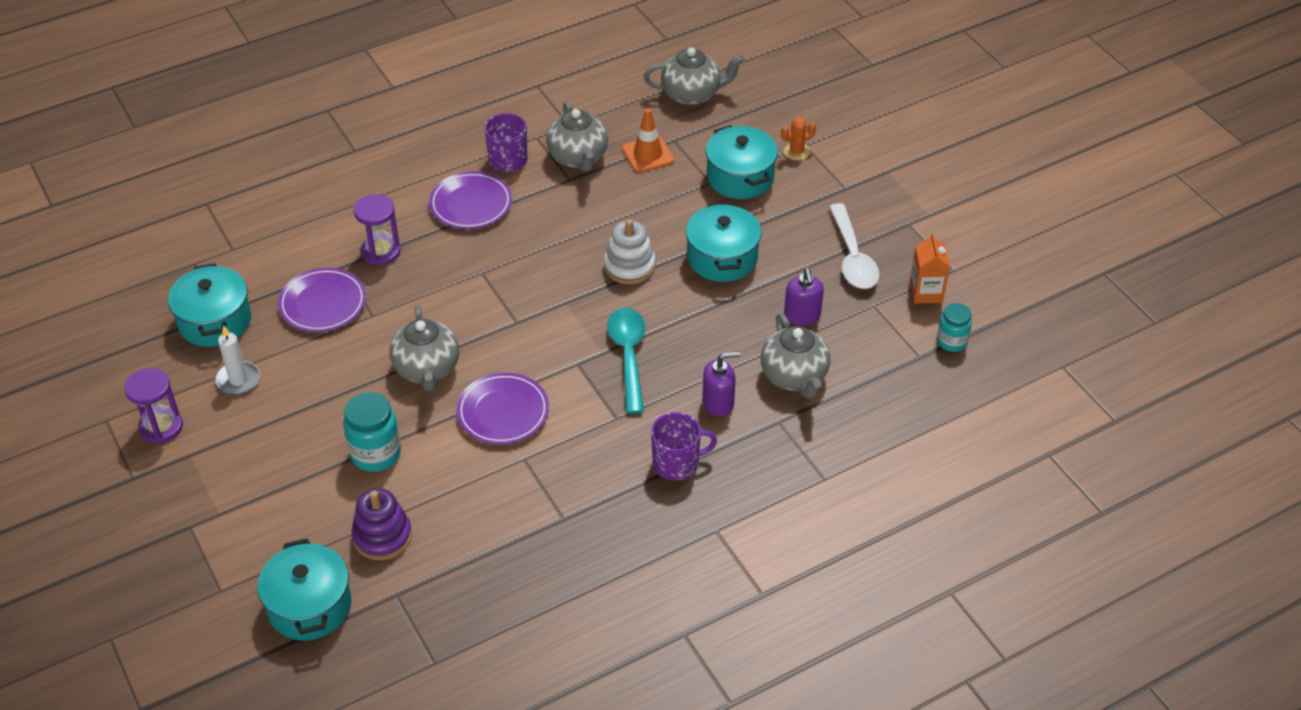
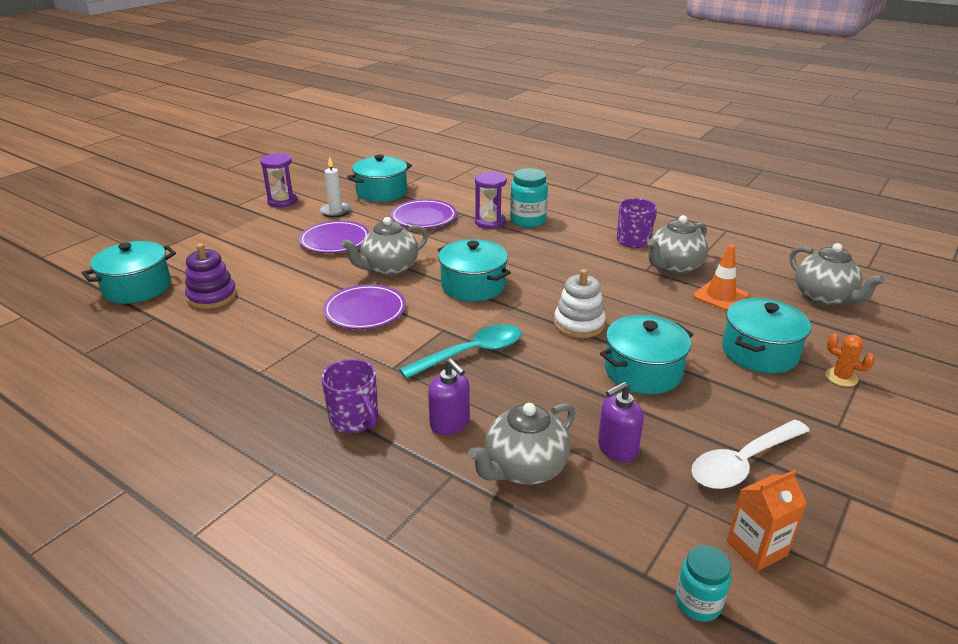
camera: 65 degrees right, 15 degrees down
(376, 454) = (293, 272): turquoise jar -> turquoise jar (528, 221)
(471, 204) = (571, 239): purple plate -> purple plate (335, 241)
(511, 314) = (473, 286): none -> turquoise pot

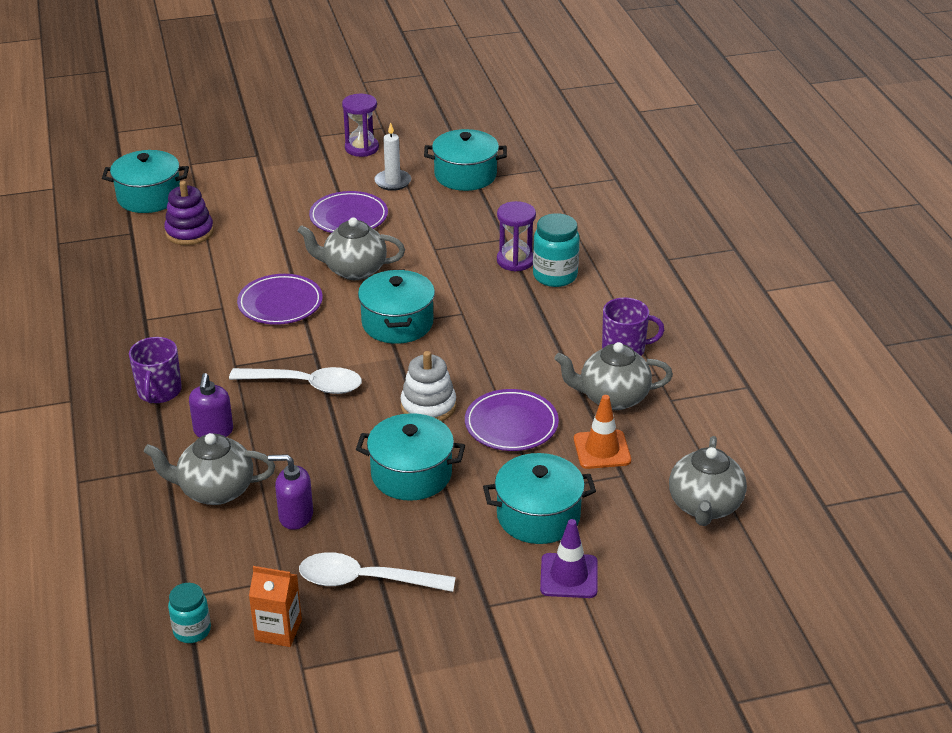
camera: 40 degrees right, 5 degrees up
(423, 218) = (461, 226): purple plate -> purple plate (511, 424)
(471, 353) = (306, 385): turquoise spoon -> white spoon
(841, 377) = (569, 576): orange cactus -> purple traffic cone

